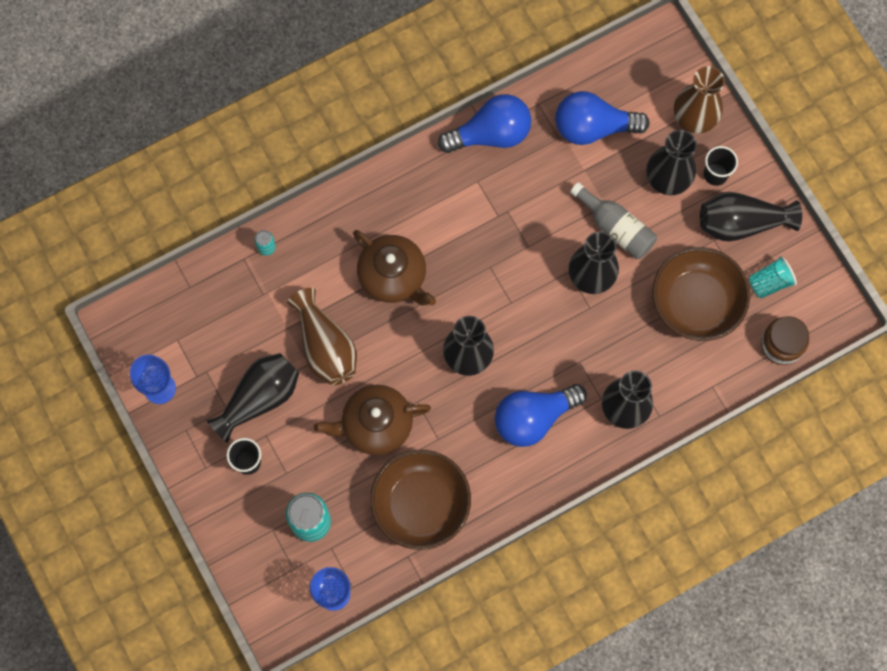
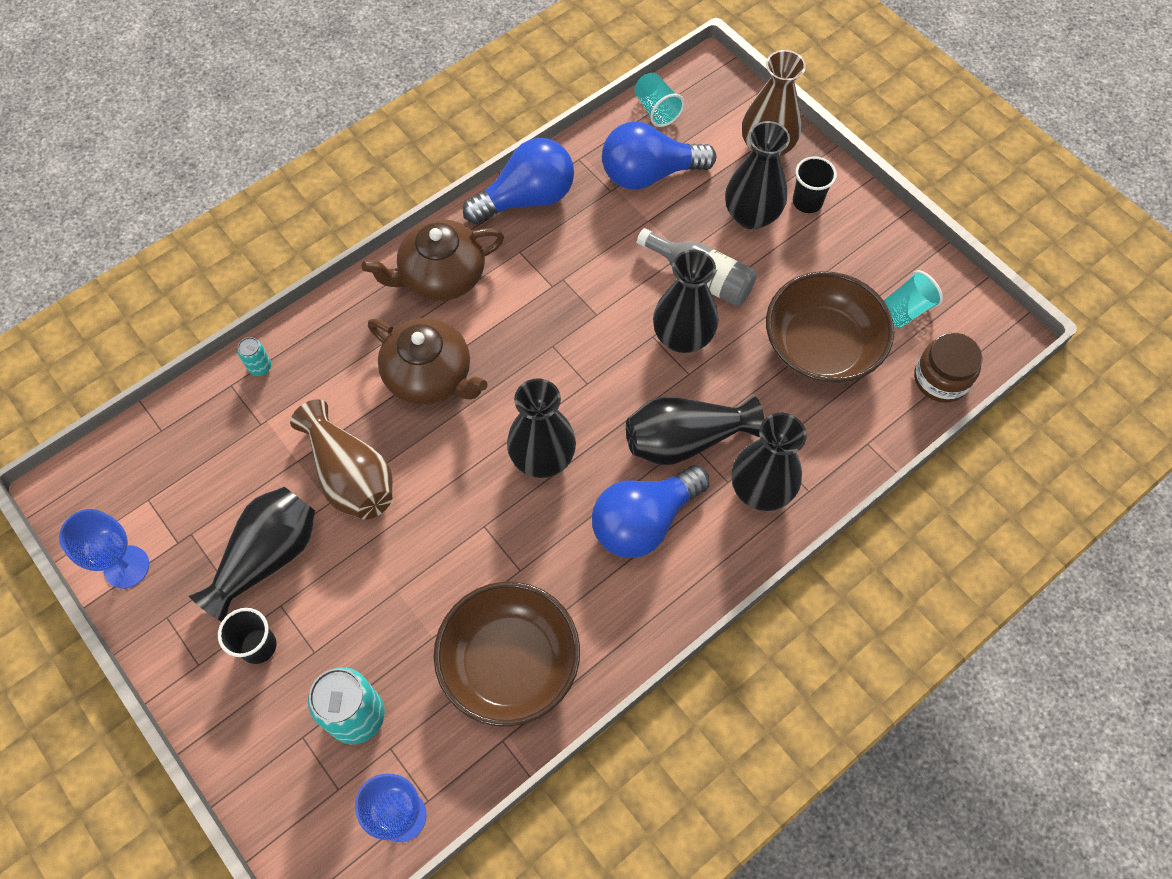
camera: 10 degrees left, 10 degrees down
(375, 425) = (431, 565): brown teapot -> brown teapot (441, 276)
(611, 67) = (656, 110): none -> turquoise cup
(741, 223) = (852, 250): black vase -> black vase (685, 440)

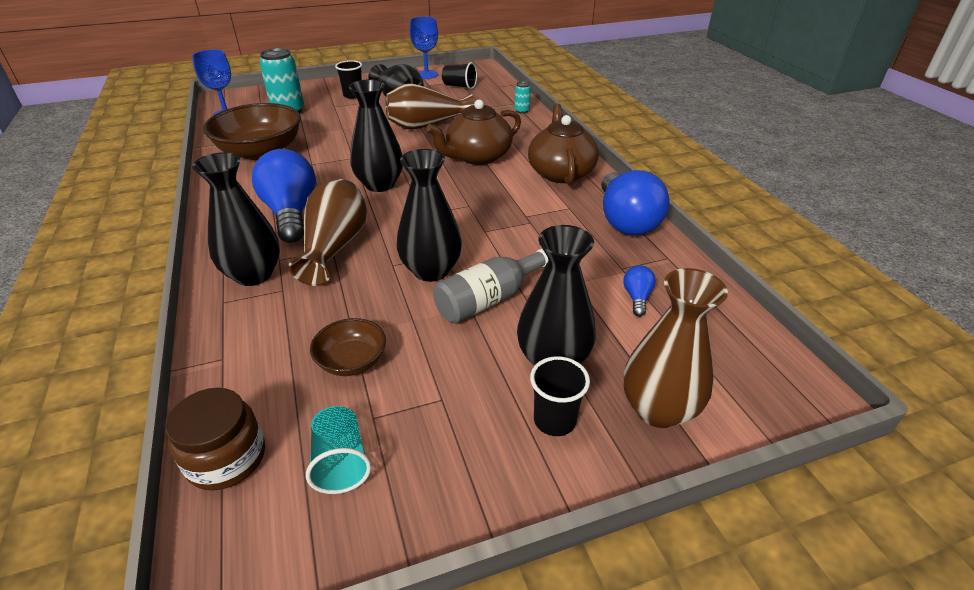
camera: 110 degrees right, 25 degrees down
(175, 489) = (459, 86): none -> black cup
(649, 174) = (637, 297): blue light bulb -> blue light bulb, size x0.43
(656, 110) = (734, 326): turquoise cup -> none
(685, 440) = (335, 247): black vase -> brown vase
(821, 347) = (352, 361): brown bowl -> brown bowl, size x0.50

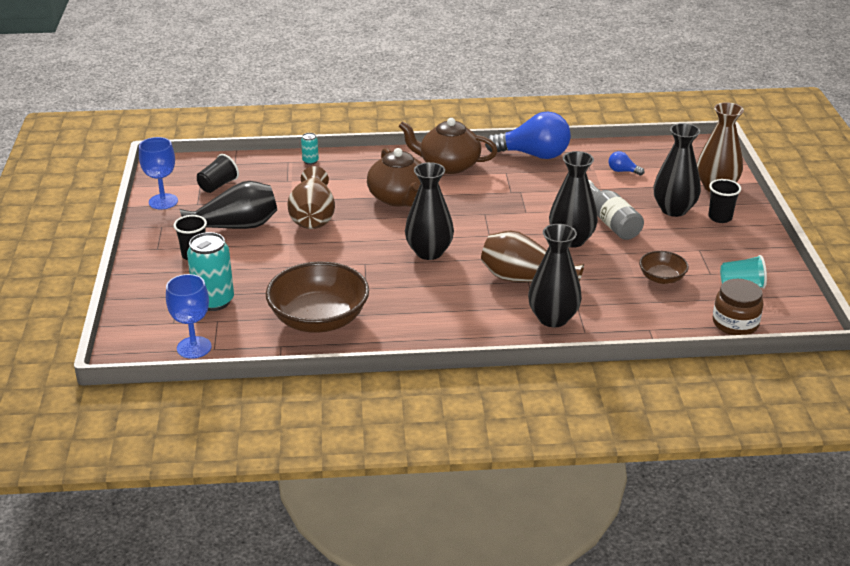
camera: 75 degrees left, 5 degrees down
(291, 213) = (462, 300): blue light bulb -> none

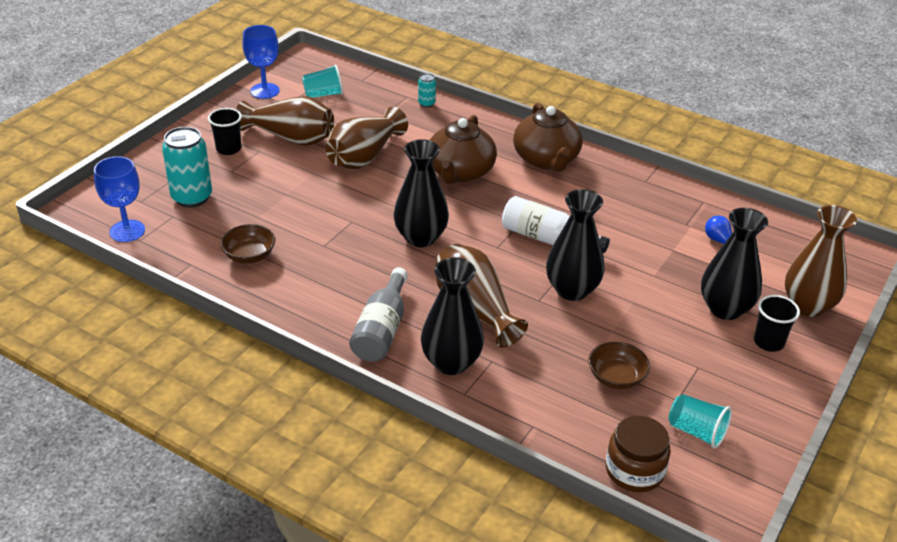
camera: 35 degrees right, 5 degrees up
(218, 185) = (324, 94): black cup -> turquoise cup
(235, 227) = (291, 138): black vase -> brown vase
(319, 319) = (249, 255): brown bowl -> brown bowl, size x0.50
(448, 165) = (546, 159): brown teapot -> brown teapot turned 150 degrees counterclockwise
(515, 216) = (546, 239): none -> white bottle
(533, 155) = (644, 184): blue light bulb -> none
(610, 222) = (638, 290): grey bottle -> grey bottle (382, 330)

